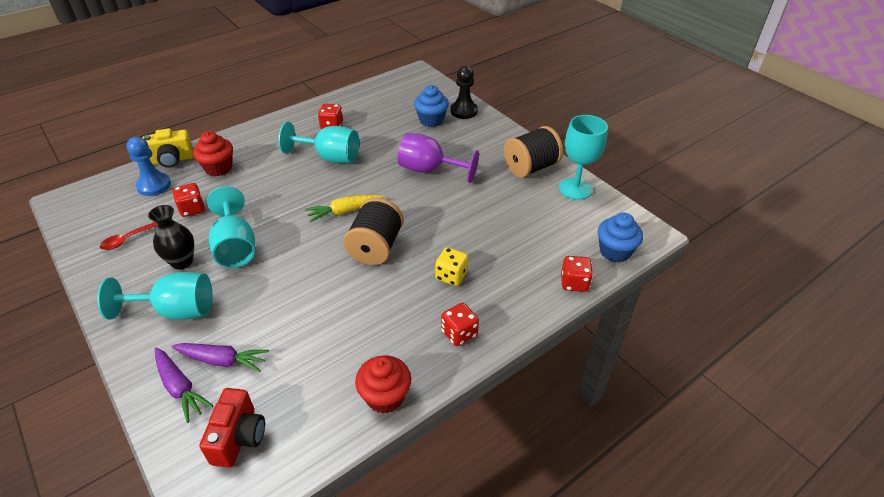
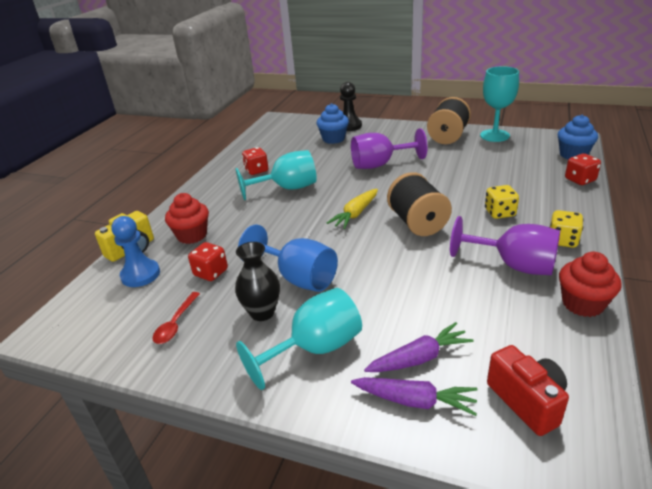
camera: 30 degrees left, 10 degrees down
(235, 247) = (298, 278): turquoise goblet -> blue goblet
(387, 331) = (514, 265): none -> purple goblet
(459, 333) = (562, 240): red dice -> yellow dice

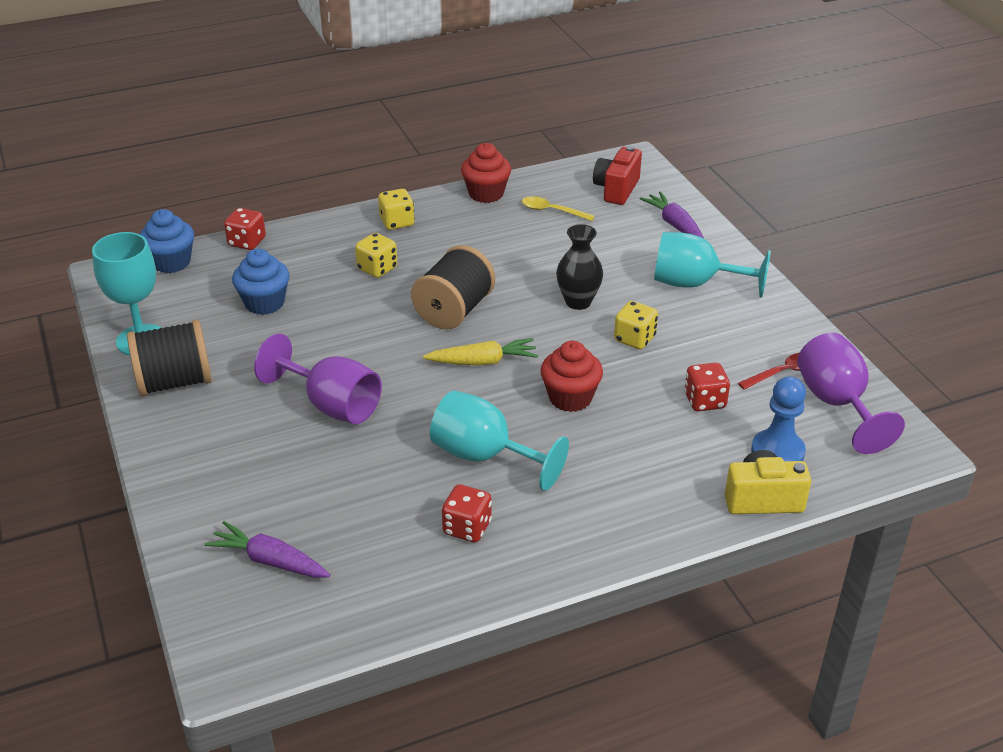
camera: 135 degrees left, 5 degrees up
(192, 235) = (676, 467): red cupcake -> red cupcake (570, 398)
(262, 312) = (701, 332): black vase -> black vase (578, 302)
(298, 278) = (634, 339): blue goblet -> yellow dice
(333, 139) = (273, 507): blue cupcake -> blue cupcake (264, 303)
(349, 126) = (198, 519): black pawn -> none
(419, 358) = (637, 237): purple carrot -> purple carrot (269, 560)
(514, 265) = (468, 234): purple goblet -> purple goblet (837, 404)
(516, 329) = (552, 211): none -> yellow spoon

